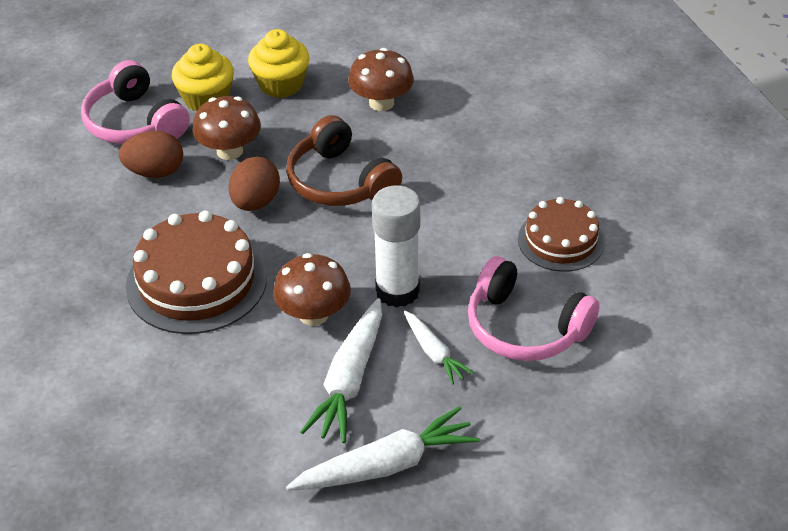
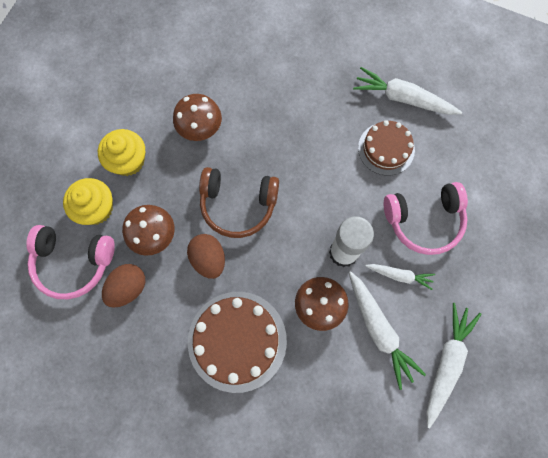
camera: 45 degrees left, 30 degrees up
(637, 213) = (403, 98): none -> white carrot

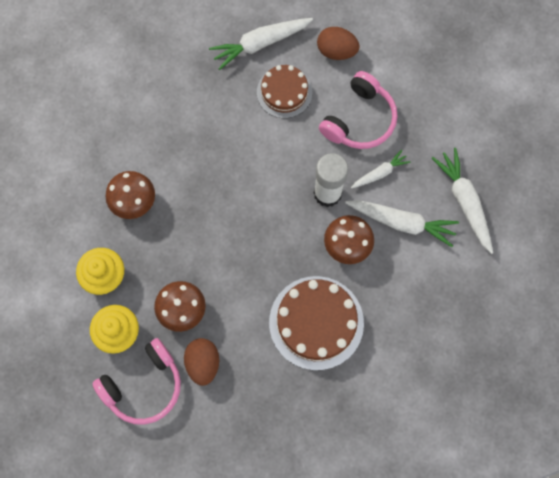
camera: 45 degrees left, 0 degrees up
(208, 259) = (239, 288): brown egg -> brown egg (336, 51)
(238, 205) = (220, 231): brown headphones -> none

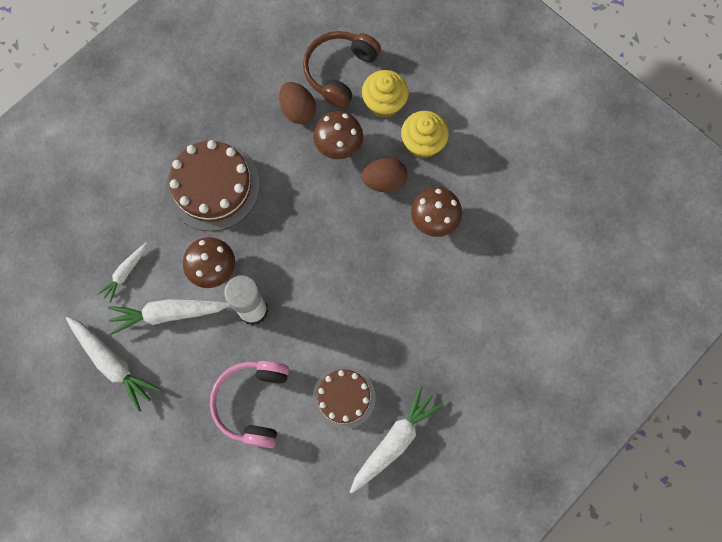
camera: 155 degrees right, 0 degrees up
(144, 386) = (339, 71): pink headphones -> brown headphones
(336, 51) = (310, 471): brown egg -> brown egg (384, 181)
(380, 173) = (209, 355): white carrot -> white carrot (125, 273)

